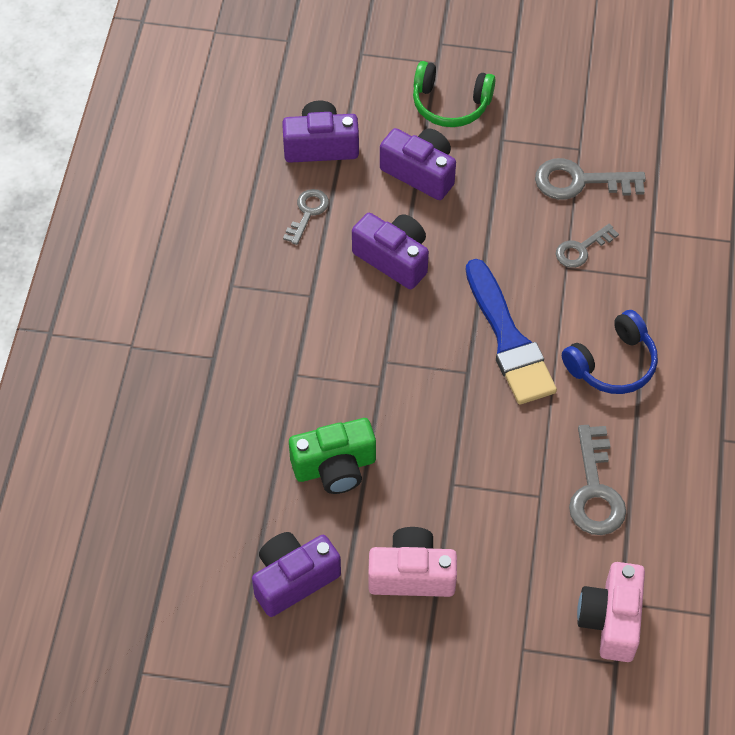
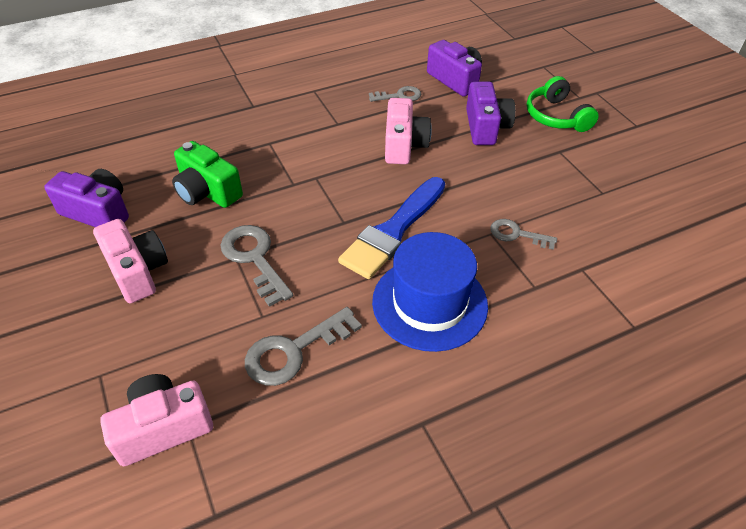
camera: 55 degrees right, 10 degrees down
(393, 258) = (404, 145): purple camera -> pink camera
(580, 182) = (575, 206): grey key -> grey key (254, 259)
(612, 363) = (429, 303): blue headphones -> blue hat

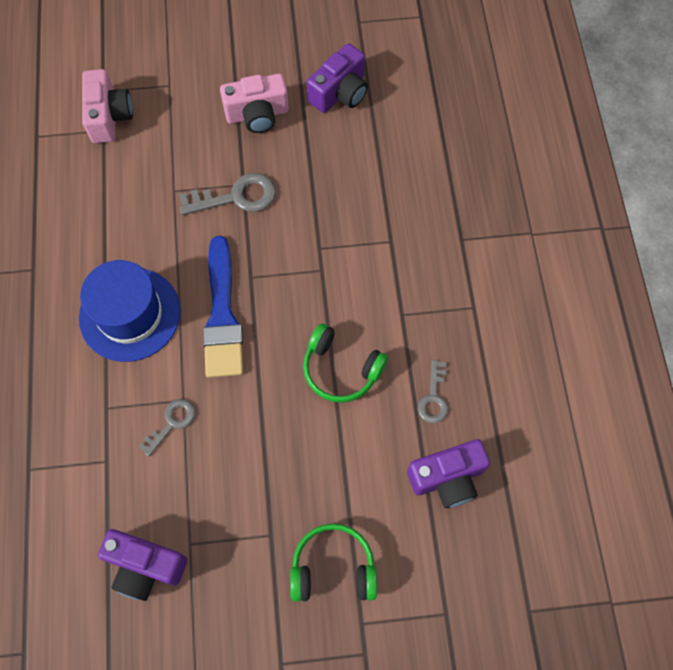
camera: 110 degrees right, 20 degrees up
(207, 192) = (335, 176): green camera -> none
(294, 351) = (131, 204): grey key -> none
(393, 231) = (222, 315): blue brush -> blue brush turned 150 degrees counterclockwise
(404, 145) = (341, 369): pink camera -> green headphones
(486, 127) = (342, 471): purple camera -> purple camera (145, 566)

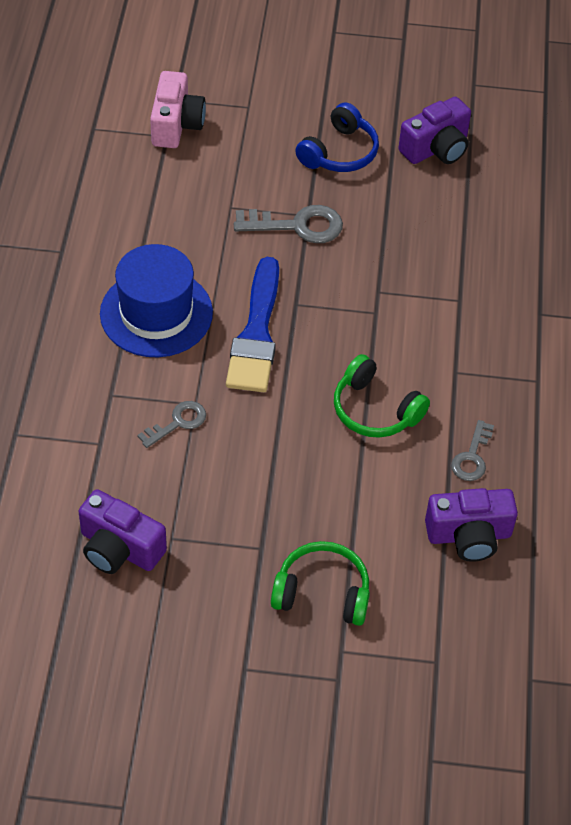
camera: 10 degrees right, 15 degrees down
(257, 114) = (339, 152): pink camera -> blue headphones

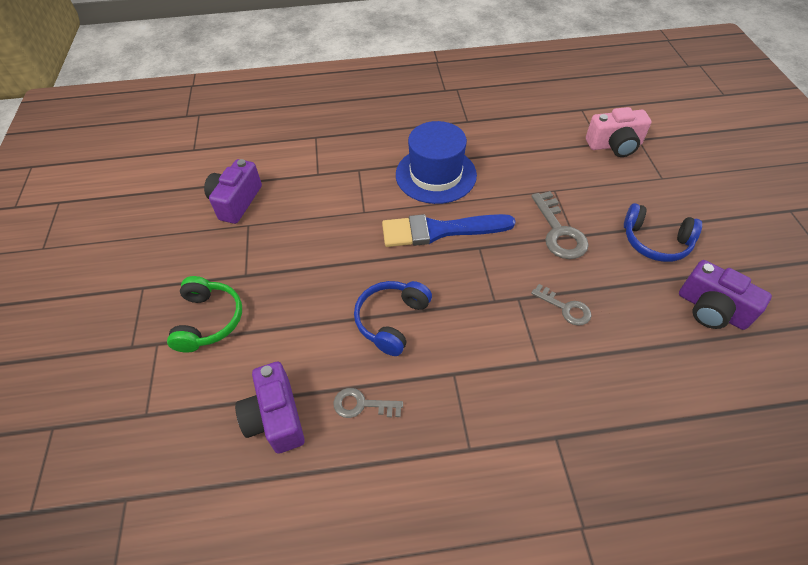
camera: 80 degrees right, 0 degrees up
(178, 422) = (345, 206): grey key -> grey key (565, 308)
(375, 410) = (392, 320): green headphones -> blue headphones

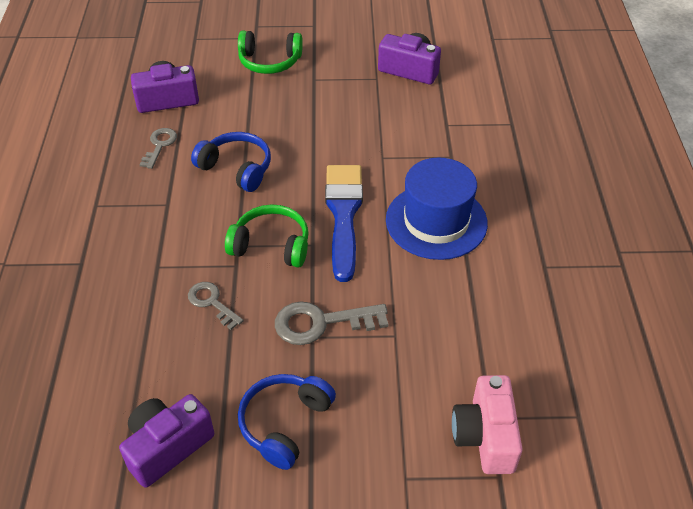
camera: 95 degrees right, 5 degrees down
(488, 276) = (271, 245): none -> green headphones
(565, 308) = (212, 303): grey key -> grey key turned 90 degrees clockwise

